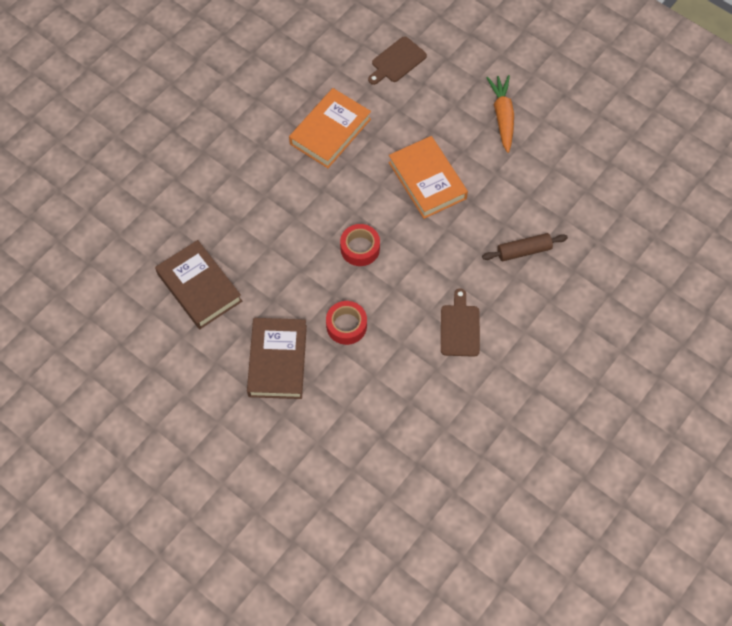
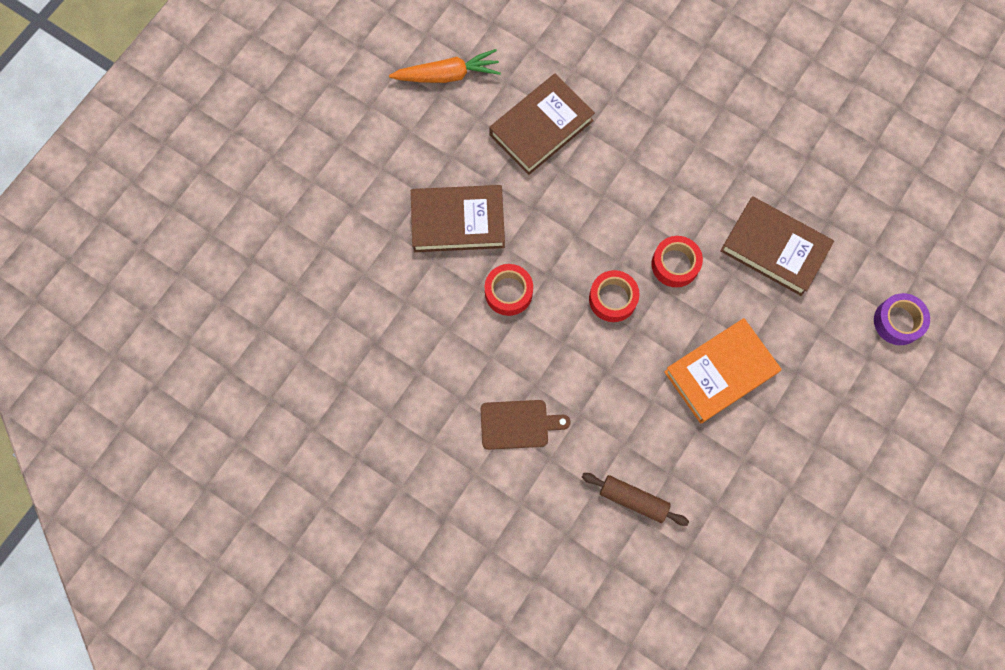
camera: 85 degrees right, 10 degrees up
(330, 131) = (774, 249): orange book -> brown book
(335, 201) = (675, 264): none -> red tape
(397, 61) = (897, 322): brown cutting board -> purple tape
(502, 116) = (834, 465): orange carrot -> orange carrot (447, 75)
(523, 251) = (633, 499): brown rolling pin -> brown rolling pin turned 45 degrees counterclockwise

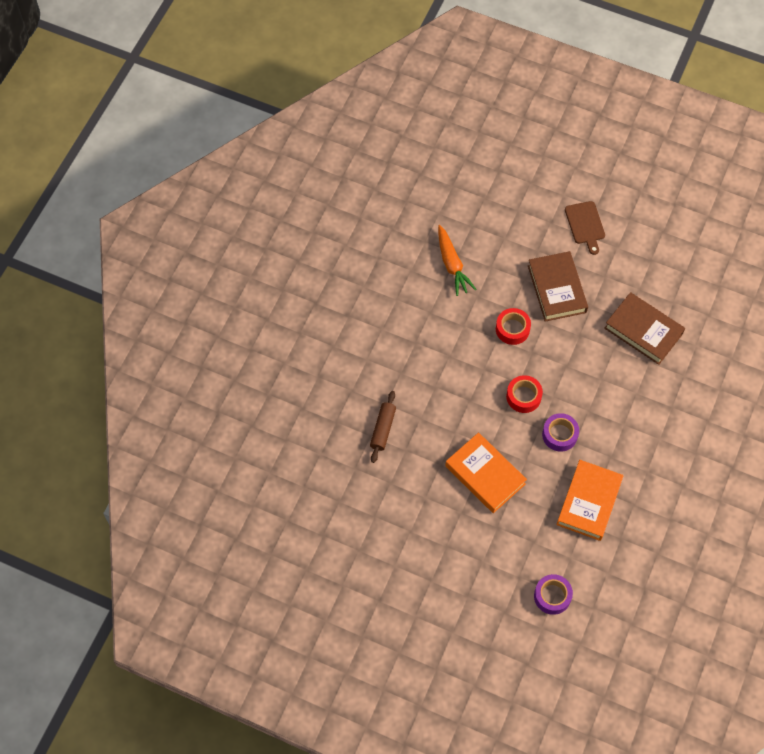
camera: 80 degrees right, 10 degrees down
(447, 75) = (668, 263): orange carrot -> orange carrot (452, 264)
(518, 424) = (420, 350): brown cutting board -> brown cutting board (585, 225)
(675, 264) = (559, 435): red tape -> purple tape
(774, 249) = (589, 502): brown book -> orange book

